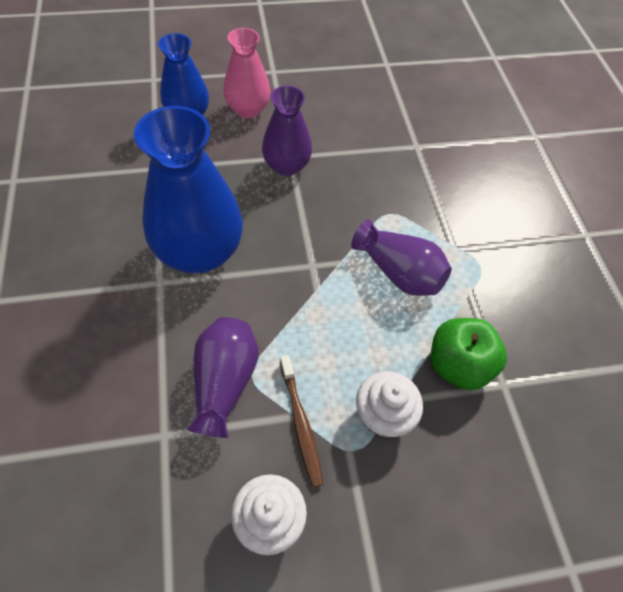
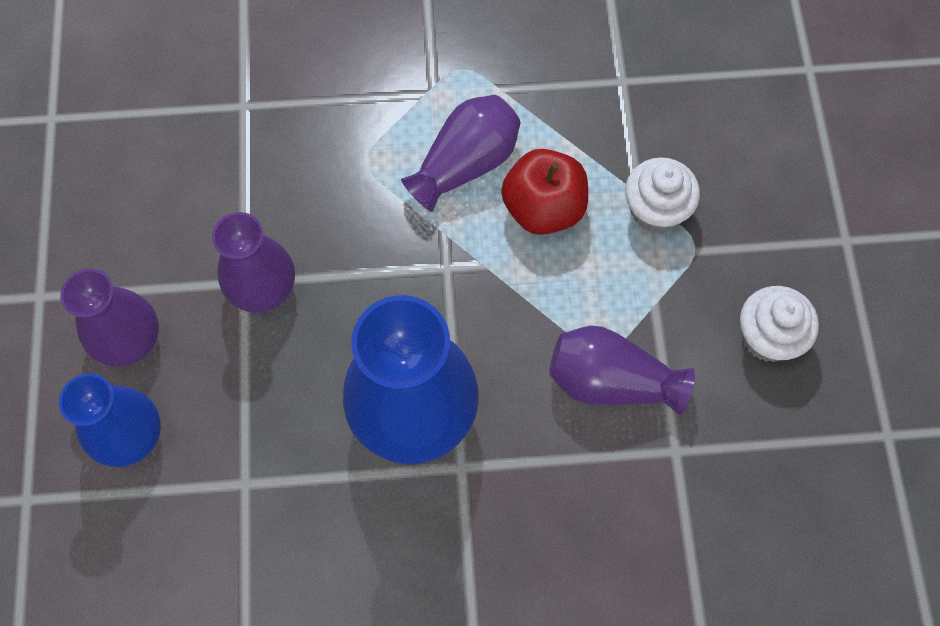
camera: 80 degrees left, 10 degrees up
(248, 109) = (129, 340): pink vase -> purple vase
(300, 423) = (663, 298): brown toothbrush -> none
(370, 327) = (543, 208): none -> red apple
(458, 365) = (597, 122): green apple -> none

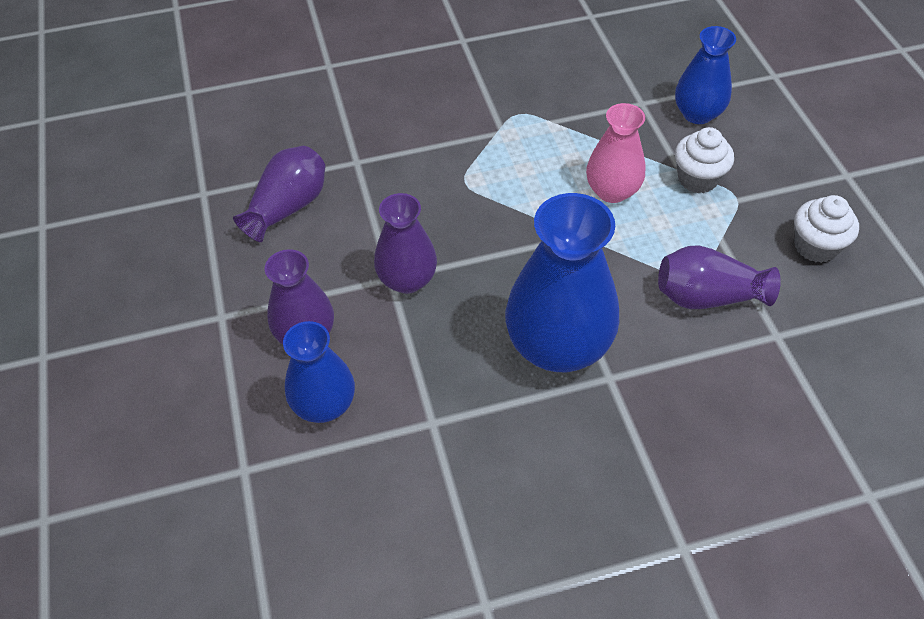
camera: 10 degrees left, 15 degrees down
(465, 164) = (542, 172): purple vase -> purple vase (288, 207)
(543, 208) = (612, 191): red apple -> pink vase
(688, 111) = (697, 114): none -> blue vase

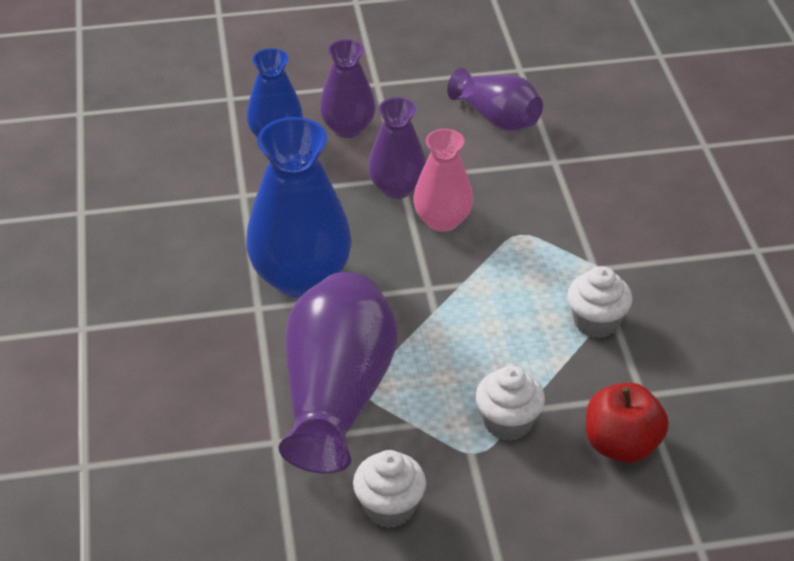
camera: 95 degrees right, 10 degrees down
(568, 130) = (596, 322): none -> white cupcake
(612, 191) = (495, 345): pink vase -> pink vase (442, 220)
(697, 114) = (621, 445): blue vase -> red apple
(707, 296) = (337, 396): purple vase -> purple vase, size x1.67

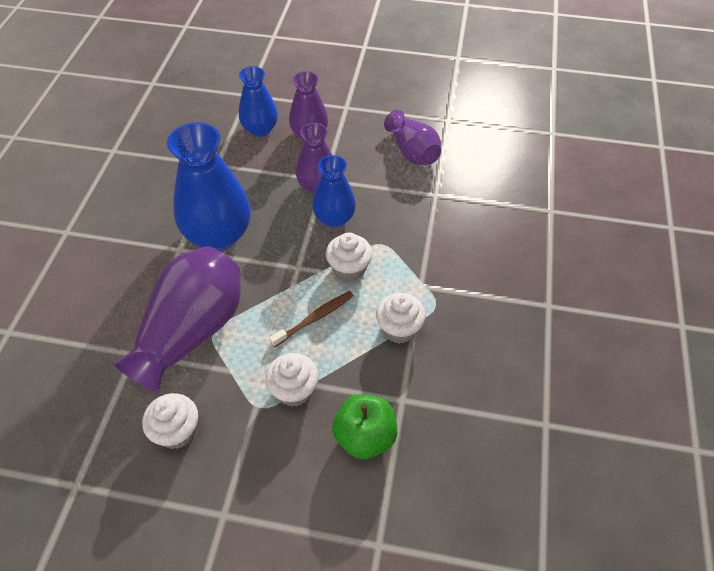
camera: 20 degrees right, 10 degrees up
(442, 220) = (334, 219): pink vase -> blue vase
(485, 339) = (314, 318): none -> brown toothbrush
(496, 273) = (349, 269): none -> white cupcake
(621, 445) = (365, 437): red apple -> green apple

